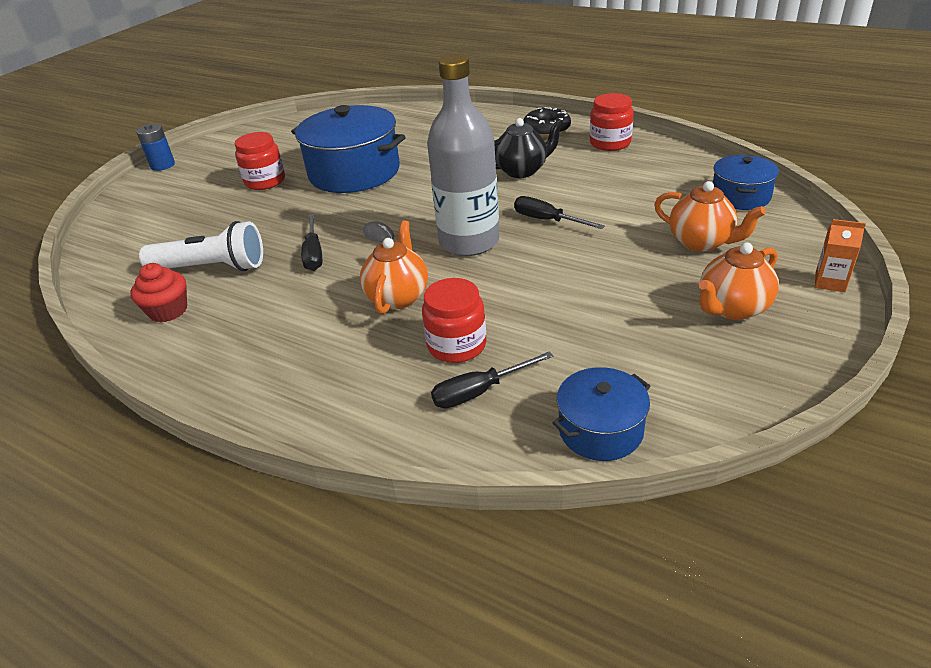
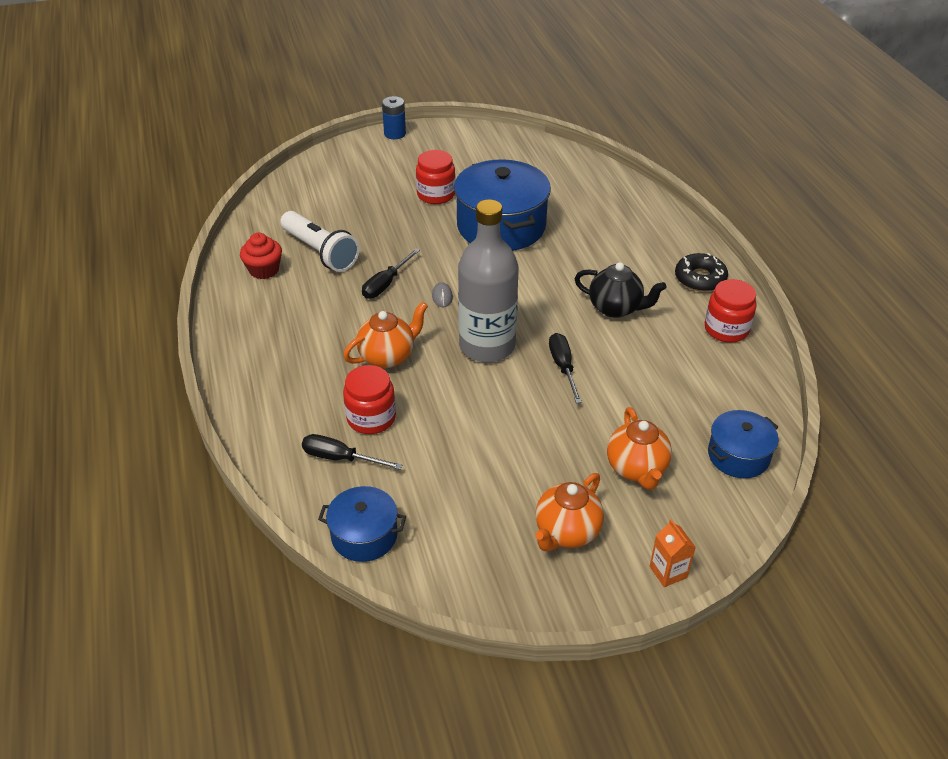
camera: 40 degrees right, 5 degrees up
(732, 308) = (566, 532): orange teapot -> orange teapot turned 60 degrees counterclockwise

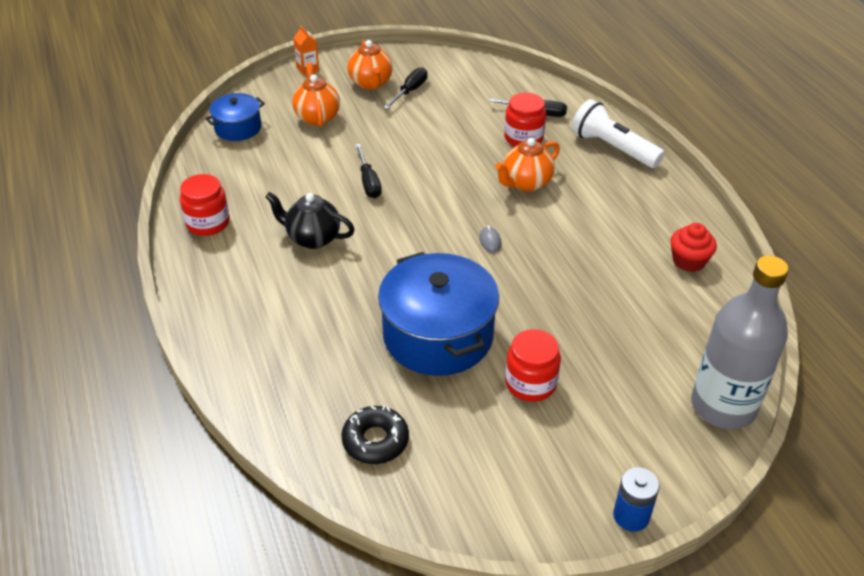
camera: 175 degrees right, 0 degrees up
(320, 252) = (640, 286): white flashlight -> white flashlight (613, 148)
(364, 535) = (504, 76): blue pot -> none
(386, 284) = (552, 252): black screwdriver -> black screwdriver (410, 91)
(487, 346) = (438, 196): grey bottle -> grey bottle (723, 406)
(566, 532) = (371, 83): orange teapot -> orange teapot turned 135 degrees clockwise
(700, 278) = (214, 276): black donut -> black donut (375, 441)

